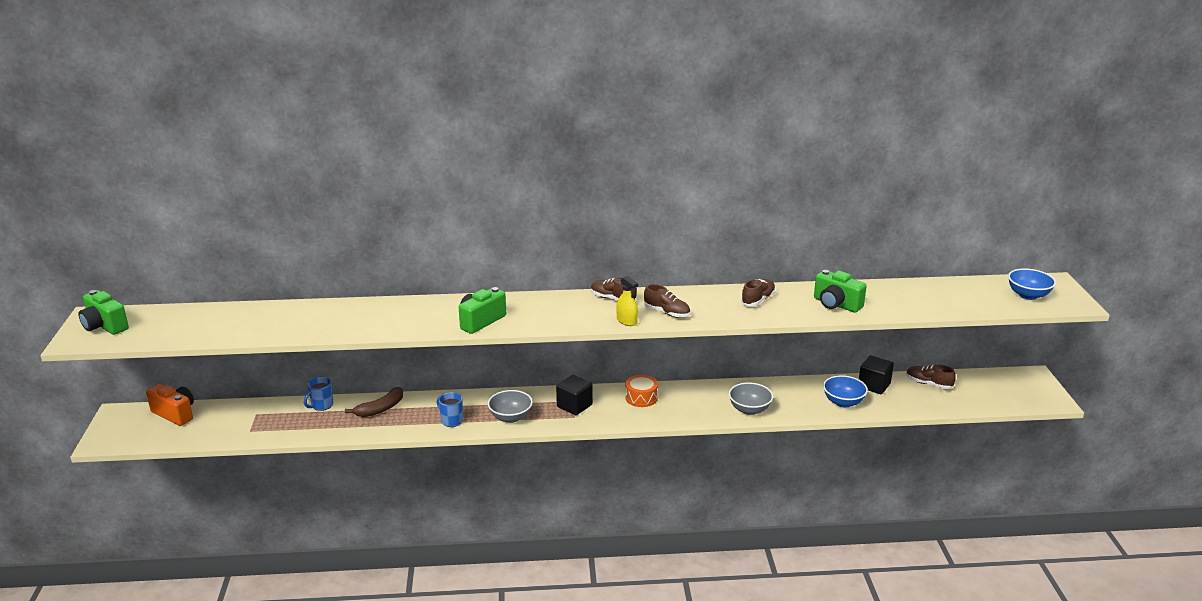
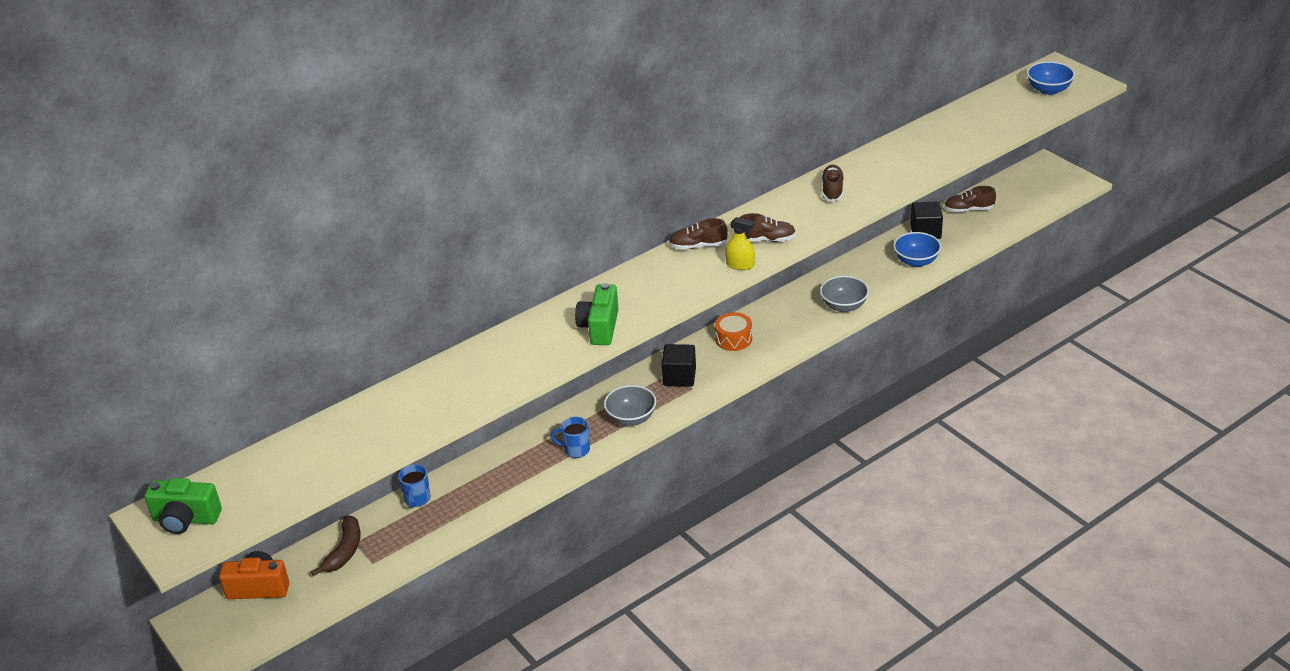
camera: 30 degrees left, 10 degrees up
(380, 409) = (486, 472): brown banana -> brown banana (344, 551)
(836, 304) = (904, 166): green camera -> none

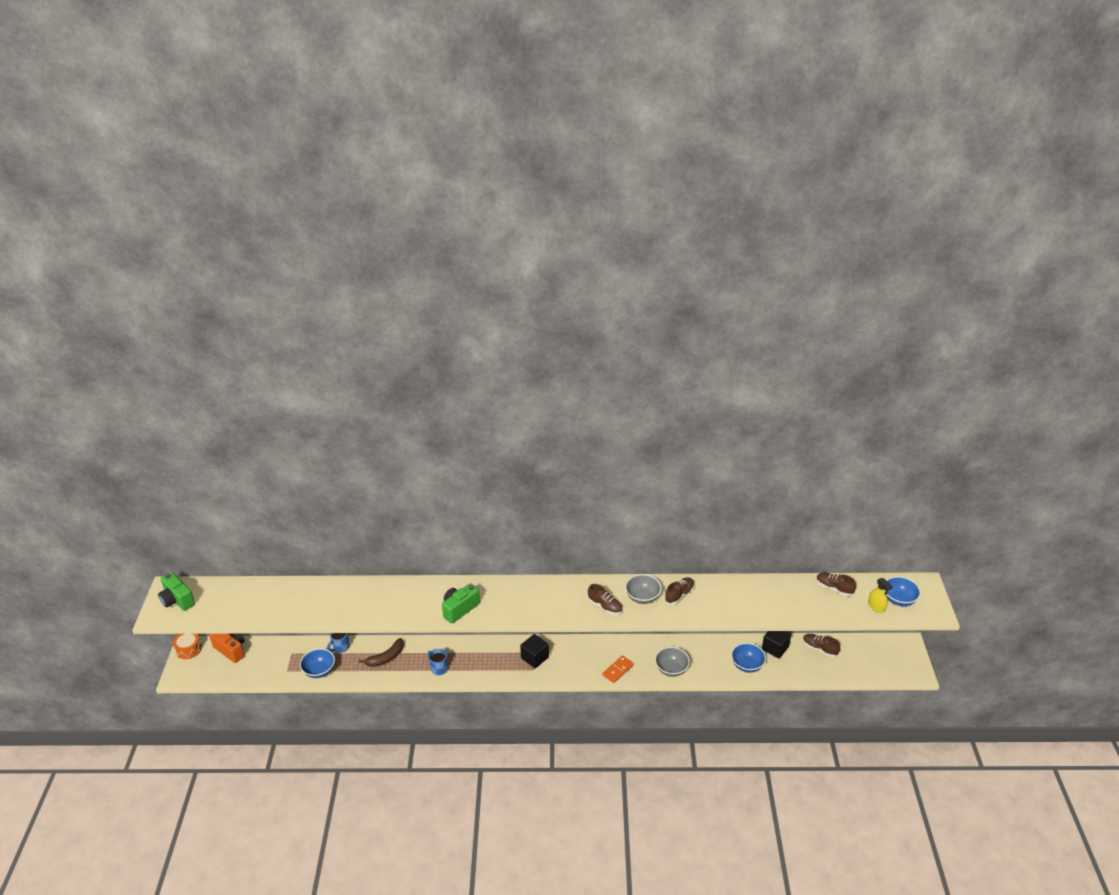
camera: 35 degrees right, 0 degrees up
(344, 551) = (283, 655): brown banana -> brown banana (386, 658)
(419, 538) = (319, 671): none -> blue bowl
(631, 418) = (484, 667): grey bowl -> grey bowl (642, 597)
(698, 246) = (564, 587): brown shoe -> brown shoe (834, 588)
(733, 339) = (588, 652): orange drum -> orange drum (189, 649)
(740, 265) = (572, 614): yellow spray bottle -> yellow spray bottle (876, 607)
(787, 337) = (618, 670): none -> orange domino

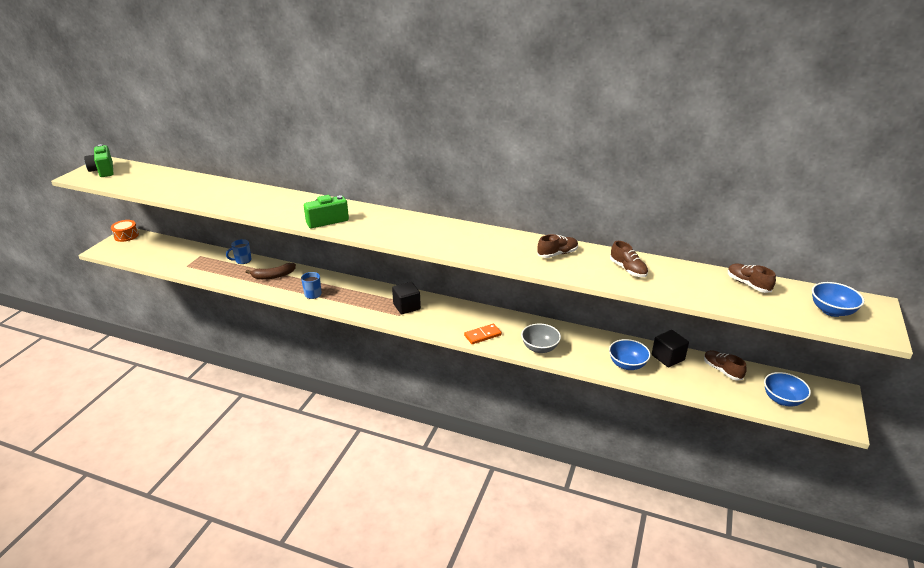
camera: 20 degrees right, 5 degrees down
(231, 650) = (156, 243): orange camera -> none
(319, 671) = (211, 272): blue bowl -> blue bowl (782, 399)
(605, 606) = (470, 246): brown shoe -> brown shoe (628, 269)
(642, 597) = (515, 248): grey bowl -> none
(876, 607) = (797, 311): yellow spray bottle -> none

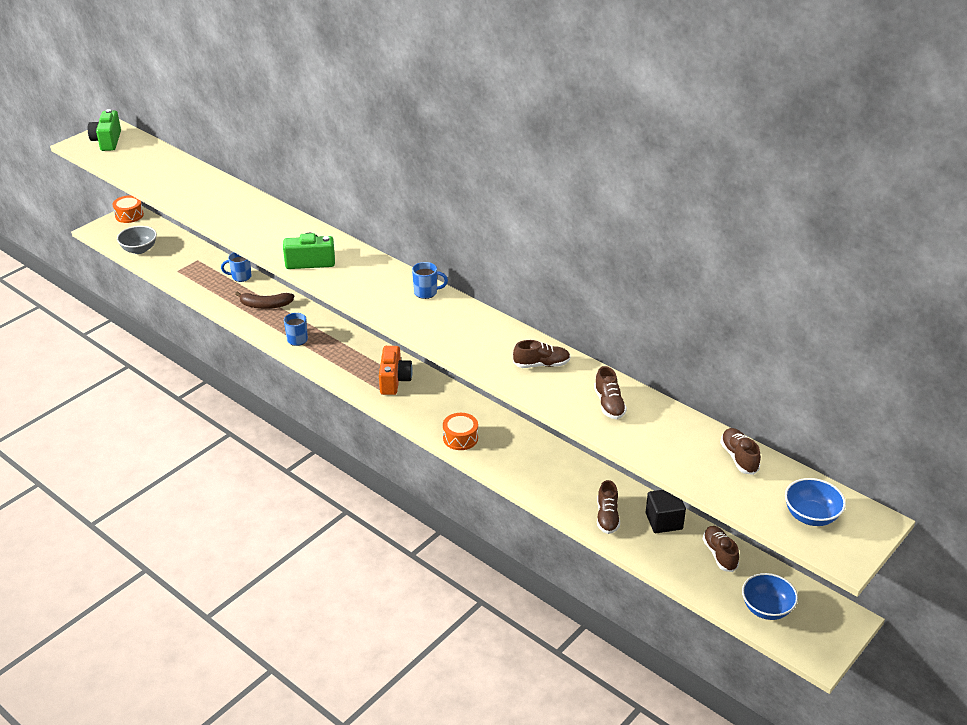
camera: 20 degrees right, 5 degrees up
(406, 306) = (394, 380): black cube -> orange camera
(434, 224) = (426, 292): none -> blue mug
(482, 335) = (460, 438): orange domino -> orange drum
(540, 348) = (517, 470): grey bowl -> grey bowl (139, 249)
(627, 364) = (607, 517): blue bowl -> brown shoe

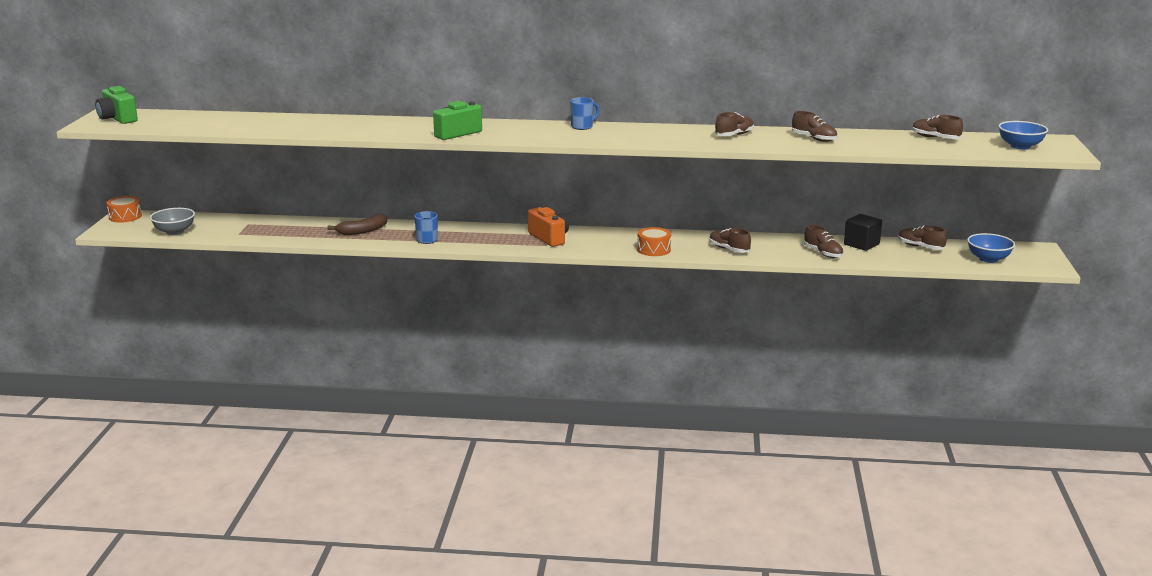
camera: 35 degrees left, 15 degrees down
(240, 277) = (309, 222): blue mug -> none
(527, 469) = (729, 249): none -> brown shoe

